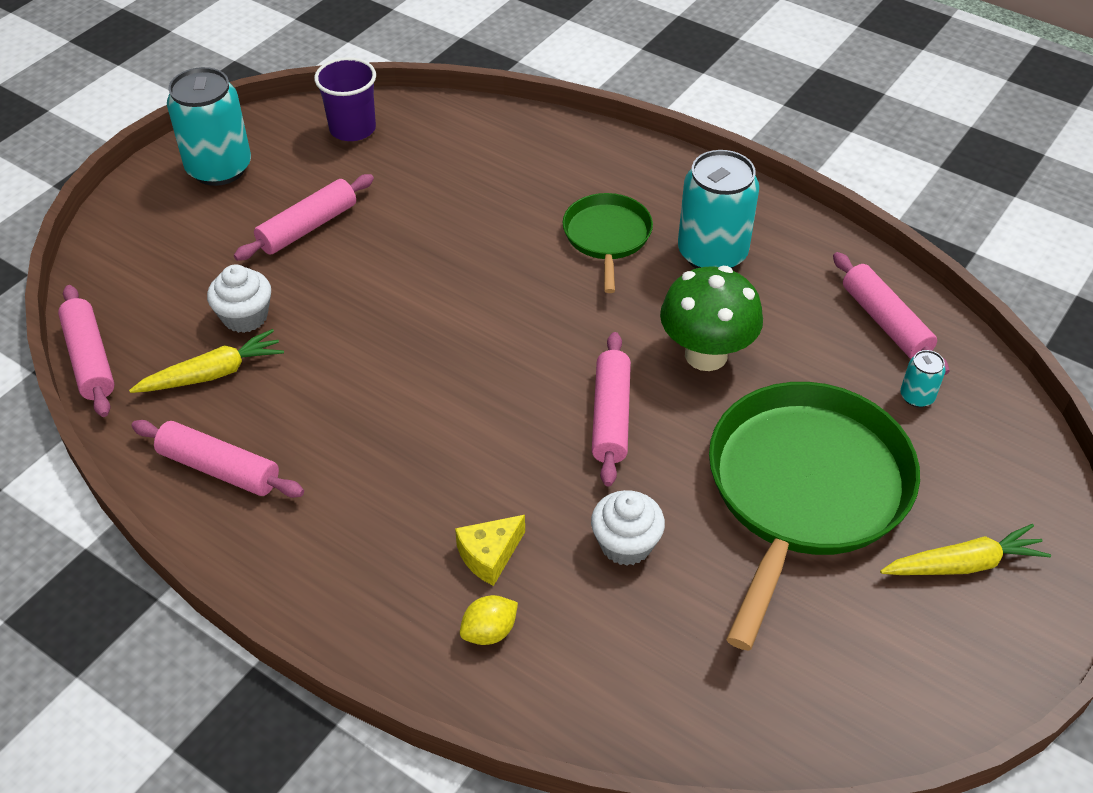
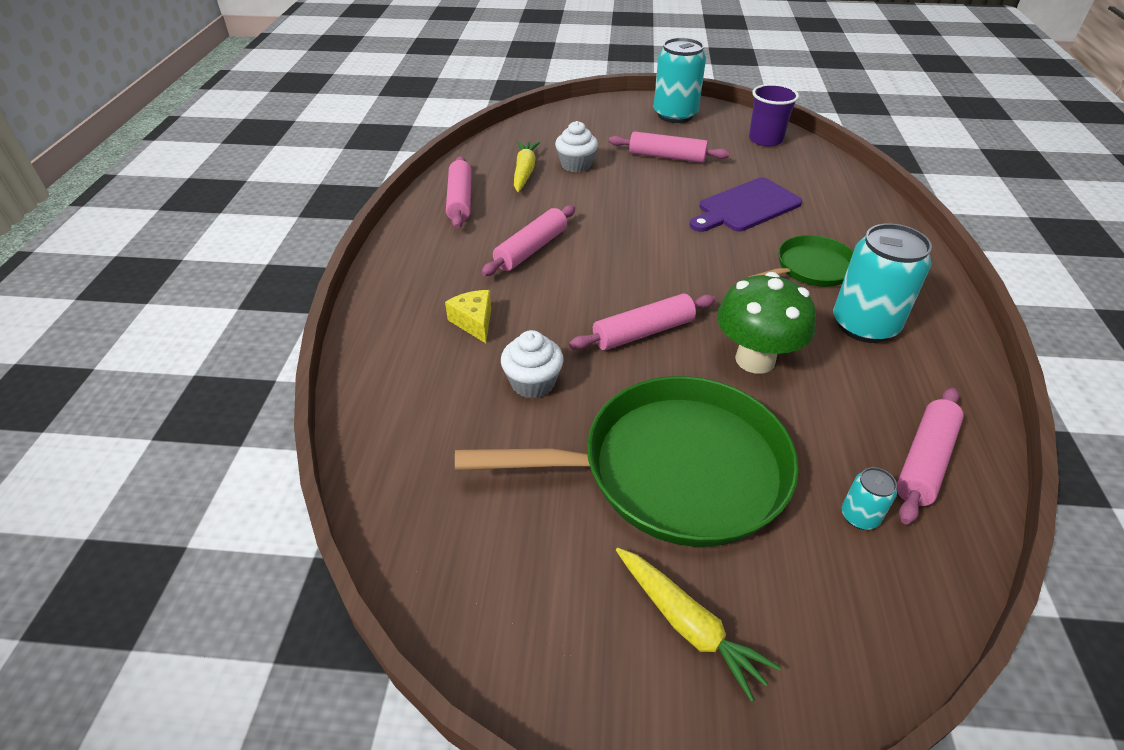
camera: 60 degrees right, 5 degrees down
(90, 359) = (499, 136): pink rolling pin -> pink rolling pin (531, 249)
(212, 374) = (524, 172): yellow carrot -> yellow carrot turned 120 degrees counterclockwise
(467, 221) = (746, 207): none -> purple cutting board
(489, 555) = (474, 322): yellow cheese -> yellow cheese turned 45 degrees clockwise
(489, 632) = (412, 345): yellow lemon -> none

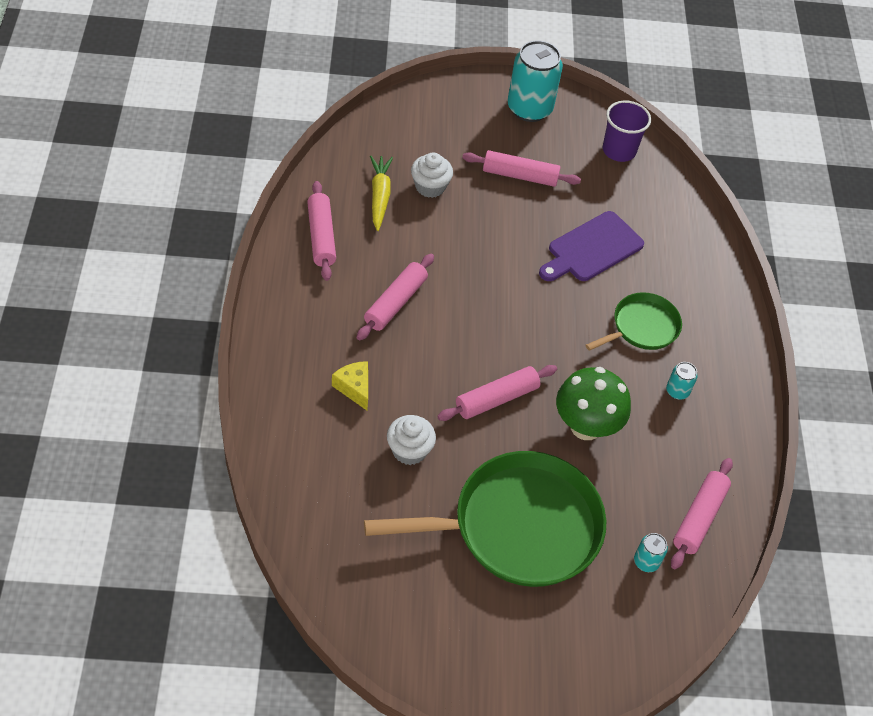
camera: 10 degrees left, 10 degrees up
(687, 625) = (525, 639): yellow carrot -> none
(864, 325) = (677, 391): turquoise can -> turquoise can, size x0.45

